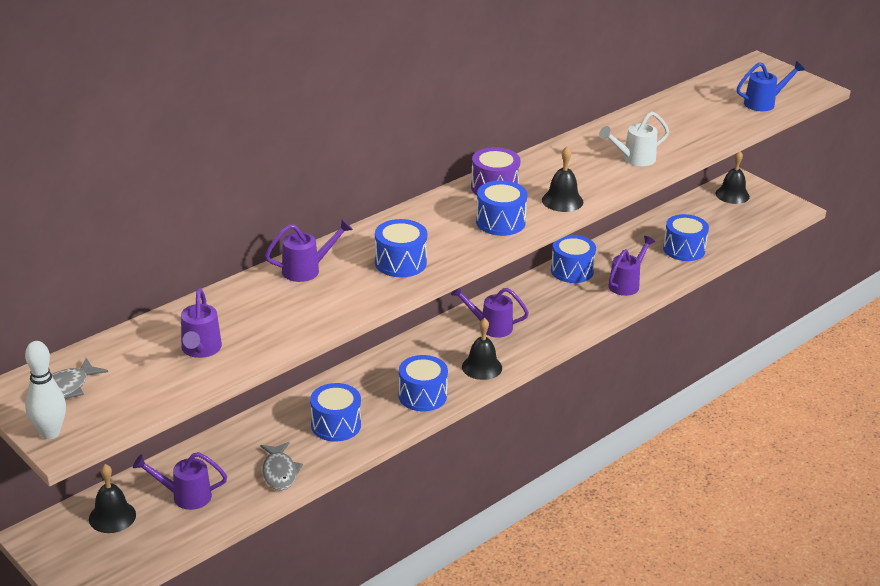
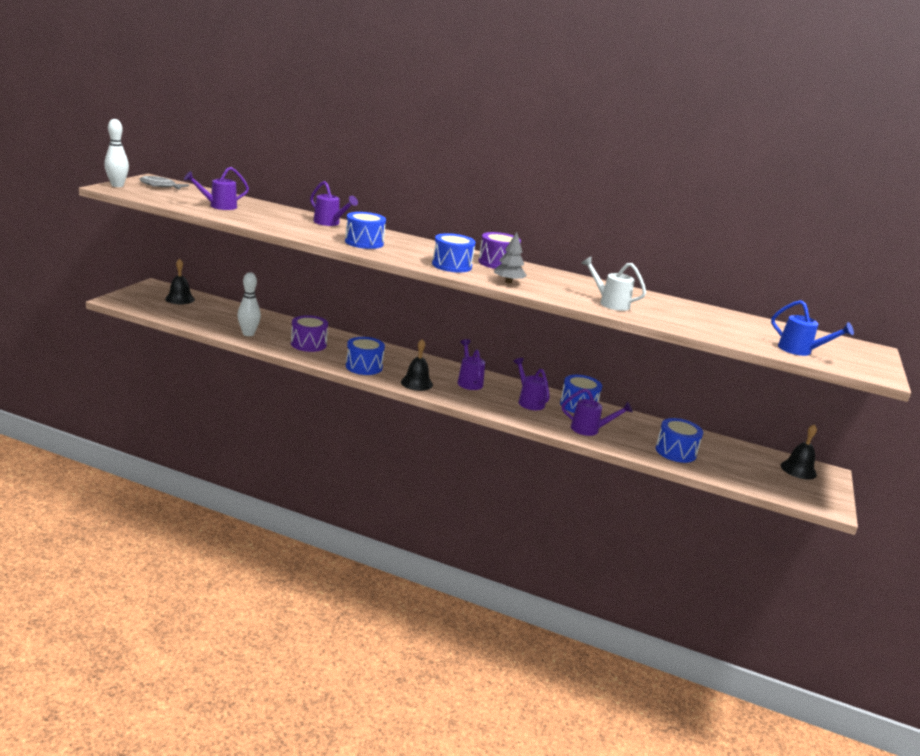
camera: 60 degrees right, 10 degrees down
(185, 496) = (209, 313): purple watering can -> purple watering can (529, 401)
(279, 472) = (248, 334): grey fish -> white bowling pin
(336, 425) = (308, 344): blue drum -> purple drum
(562, 201) = (508, 282): black bell -> grey tree

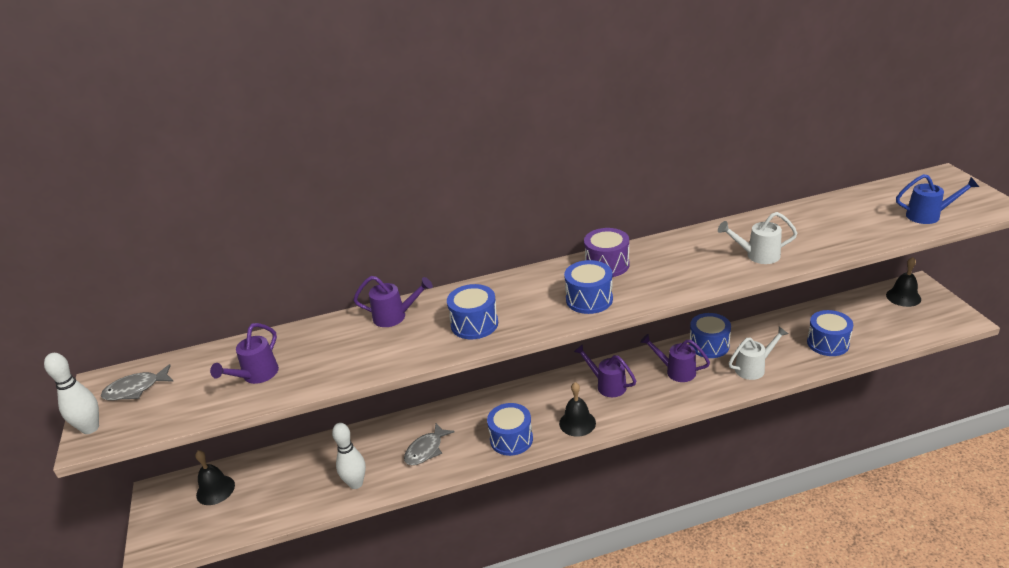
camera: 30 degrees left, 10 degrees up
(308, 344) = (426, 450): purple drum -> grey fish
(508, 282) = (660, 287): grey tree -> none
(589, 429) = (754, 368): purple watering can -> white watering can

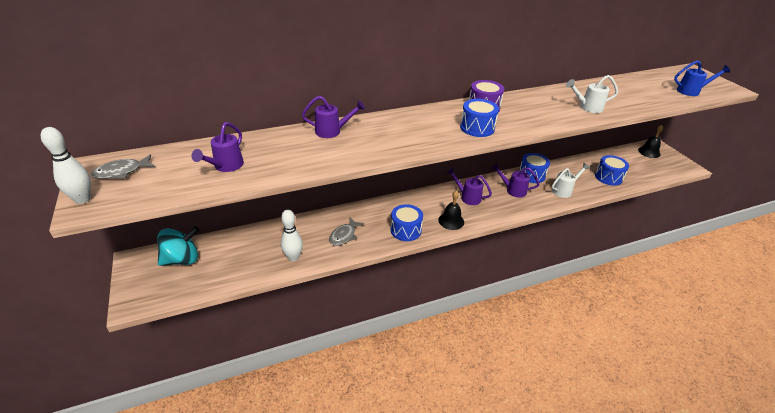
camera: 10 degrees left, 5 degrees up
(215, 490) = (182, 259): black bell -> turquoise spinning top
(474, 324) = (395, 139): blue drum -> none

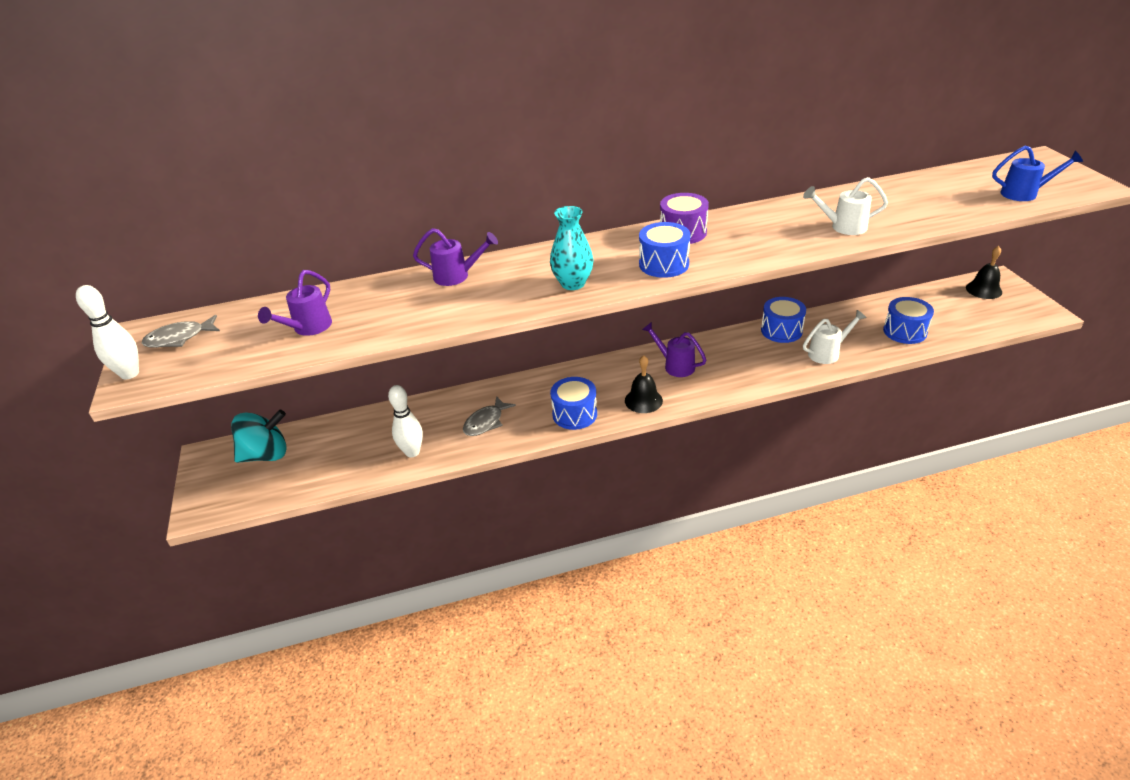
camera: 10 degrees right, 0 degrees up
(417, 139) = (573, 283): none -> turquoise vase
(513, 190) = (747, 354): purple watering can -> none

